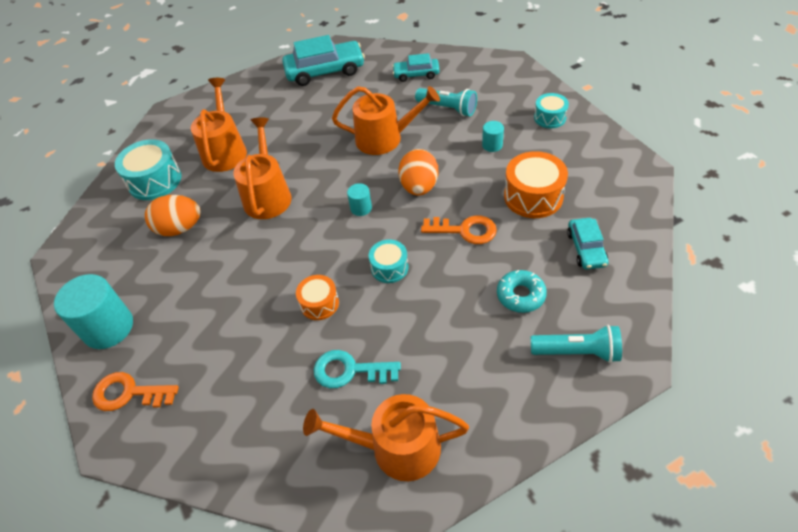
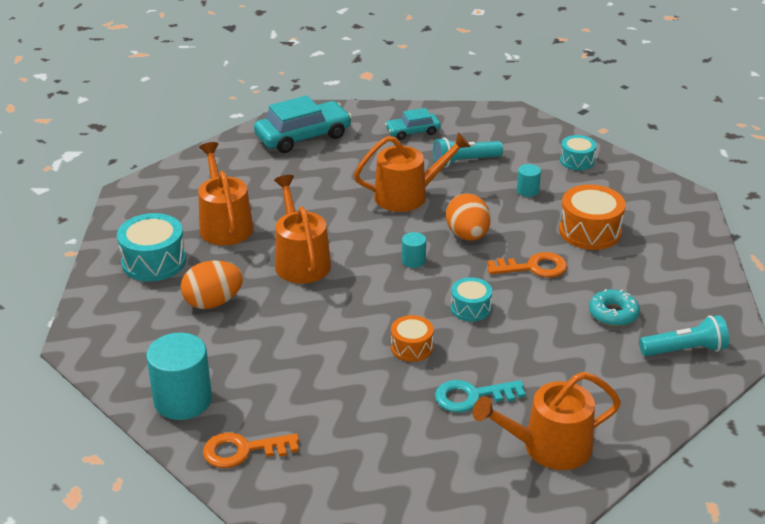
camera: 20 degrees left, 15 degrees down
(448, 109) = (464, 162): turquoise flashlight -> turquoise flashlight turned 150 degrees clockwise
(586, 248) = (659, 269): turquoise car -> none

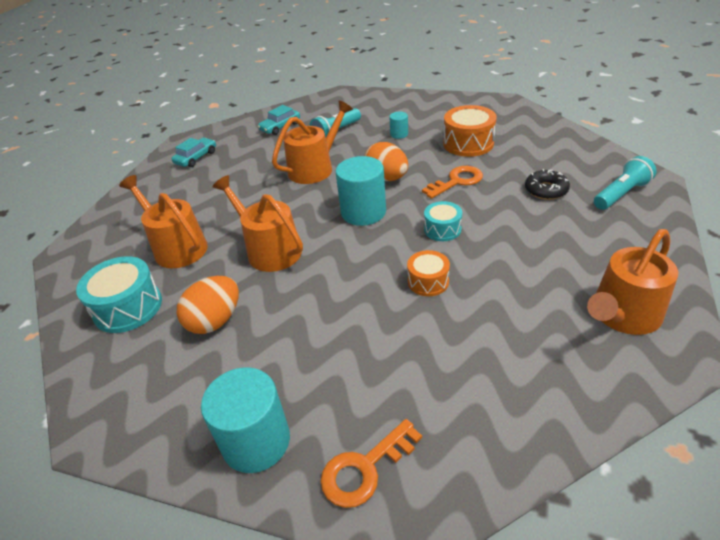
camera: 25 degrees left, 5 degrees up
(303, 136) = (196, 158): turquoise car -> turquoise car, size x0.57
(413, 261) = (363, 212): turquoise cylinder -> turquoise cylinder, size x2.08
(472, 396) = (518, 301): turquoise key -> none
(577, 161) = (412, 105): turquoise drum -> none
(613, 314) = (546, 190): turquoise donut -> black donut

